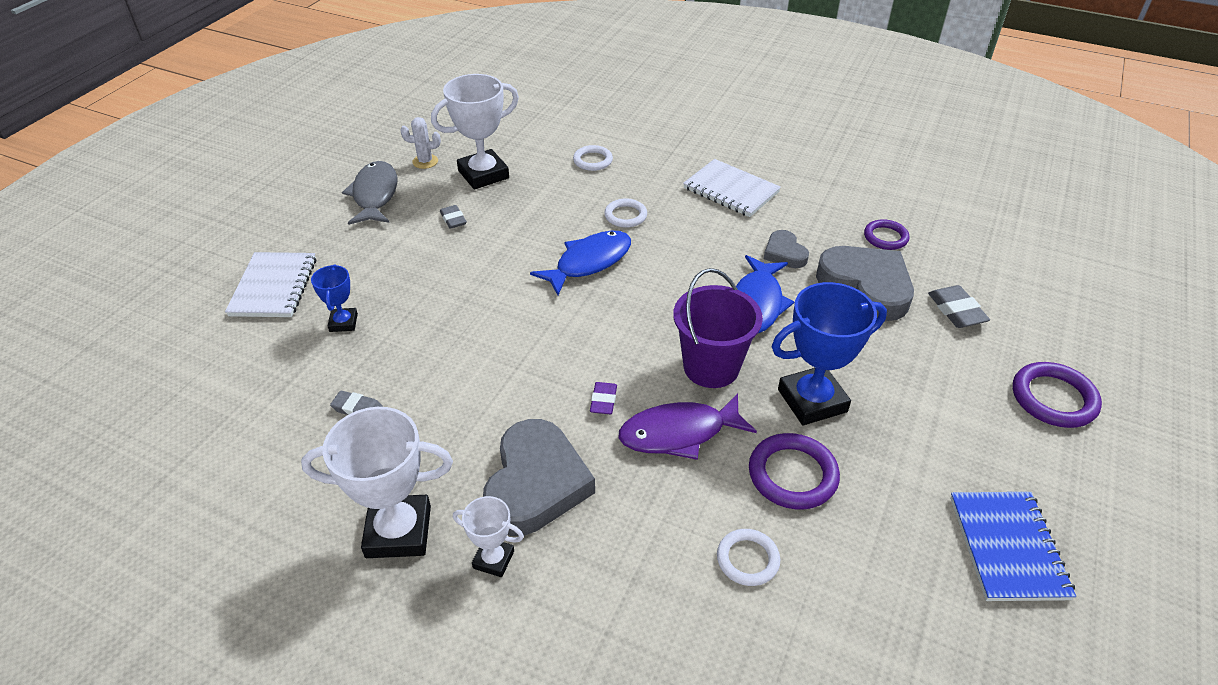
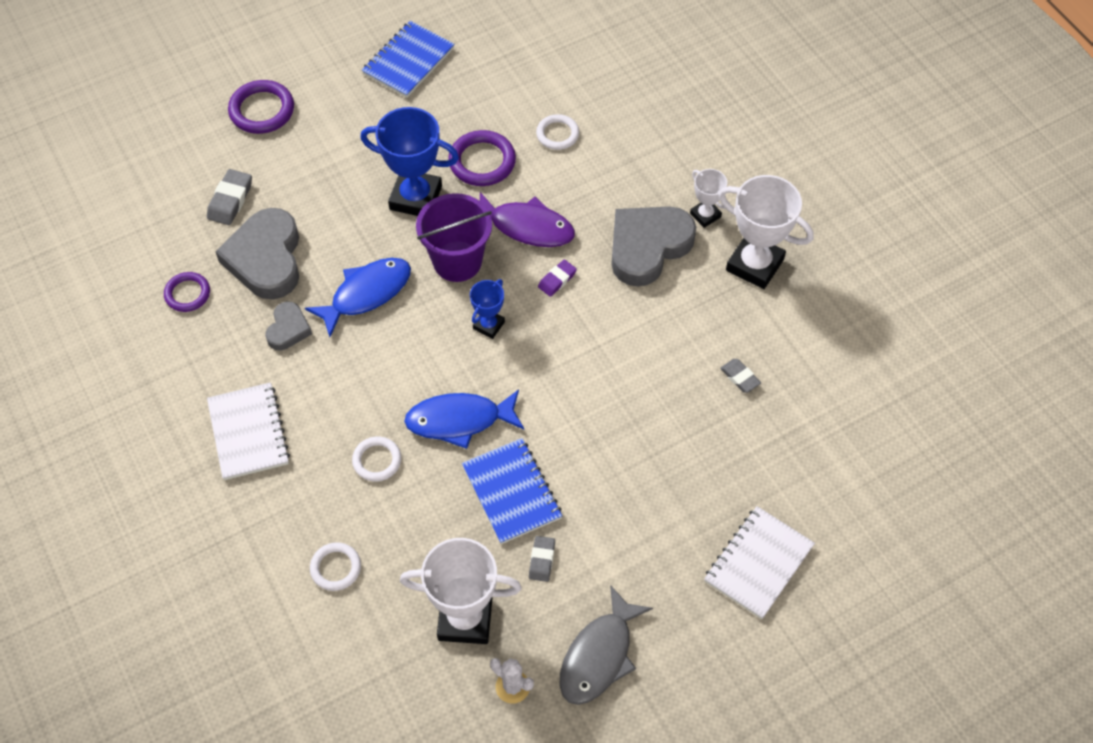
camera: 145 degrees left, 15 degrees up
(343, 323) = (713, 477): blue trophy -> blue trophy (488, 325)
(507, 242) = (512, 492): none -> blue notebook

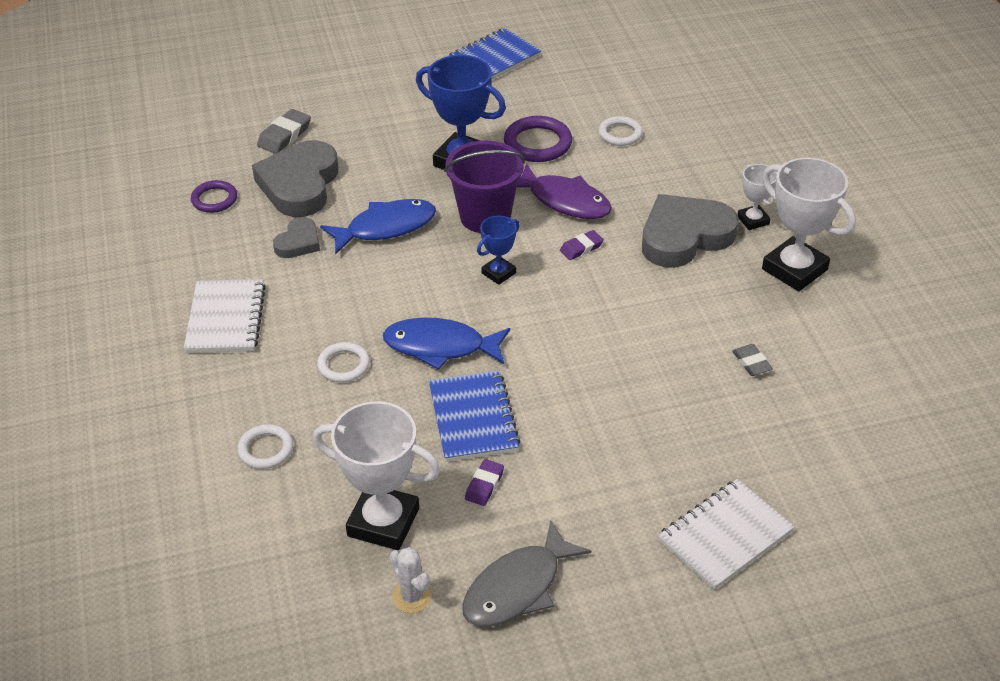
camera: 15 degrees right, 15 degrees down
(262, 110) = (341, 74): purple ring -> none
(542, 560) = (484, 485): grey eraser -> purple eraser

